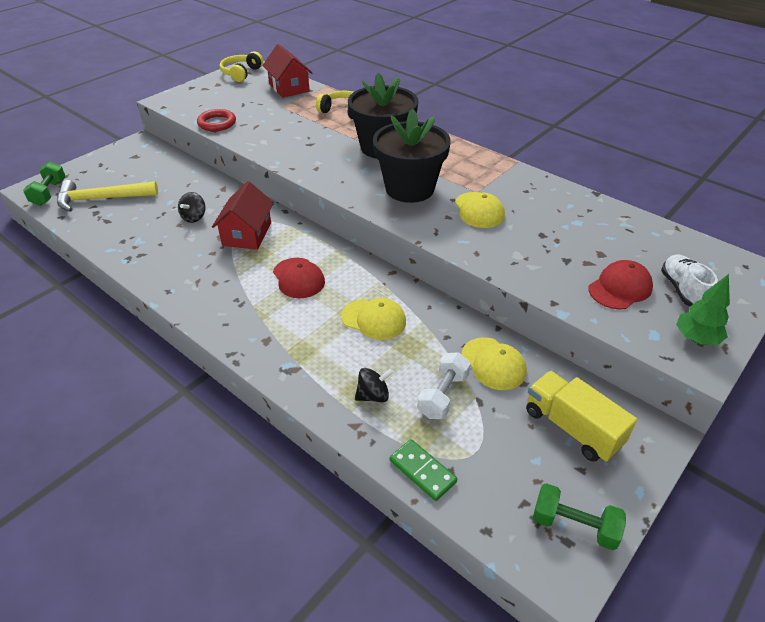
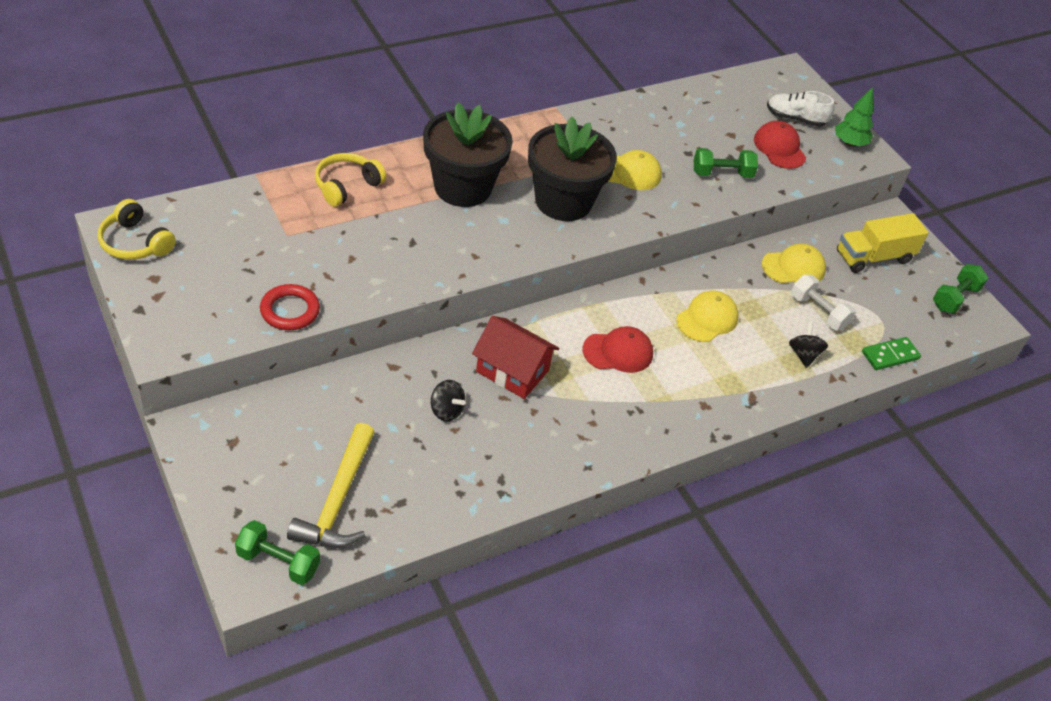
camera: 75 degrees left, 5 degrees up
(289, 88) = (232, 210): red house -> none
(535, 259) = (722, 174): none -> green dumbbell

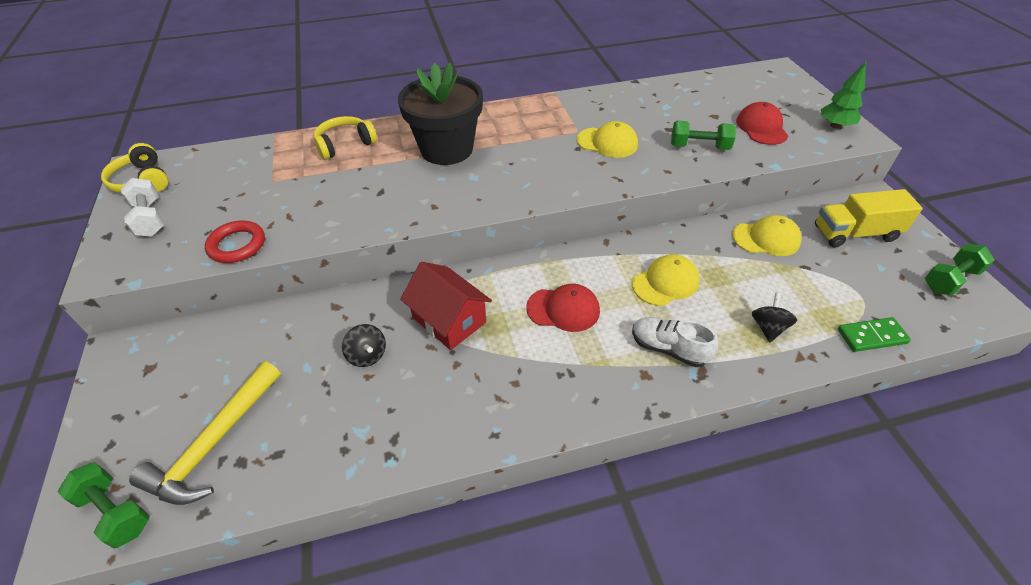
camera: 20 degrees right, 0 degrees up
(563, 201) = (536, 164): black flower pot -> none
(795, 119) = (780, 105): white shoe -> white shoe (668, 349)
(818, 312) = (789, 284): white dumbbell -> white dumbbell (150, 218)

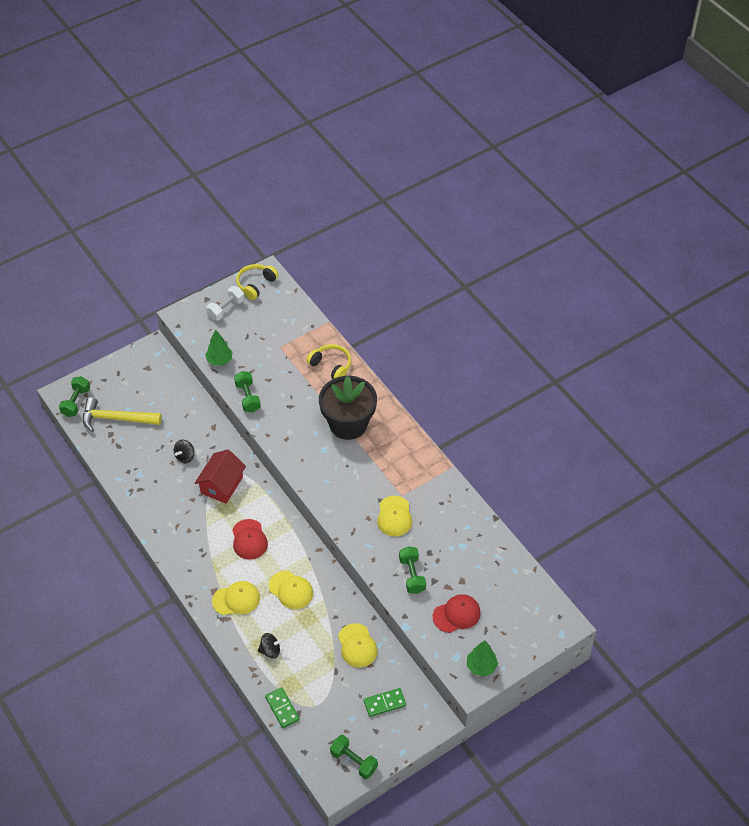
camera: 70 degrees right, 5 degrees up
(237, 245) = (219, 360): red ring -> green tree
(332, 229) = (248, 397): none -> green dumbbell
(668, 349) = (236, 599): white shoe -> yellow cap
(855, 233) = (384, 703): yellow truck -> green domino

